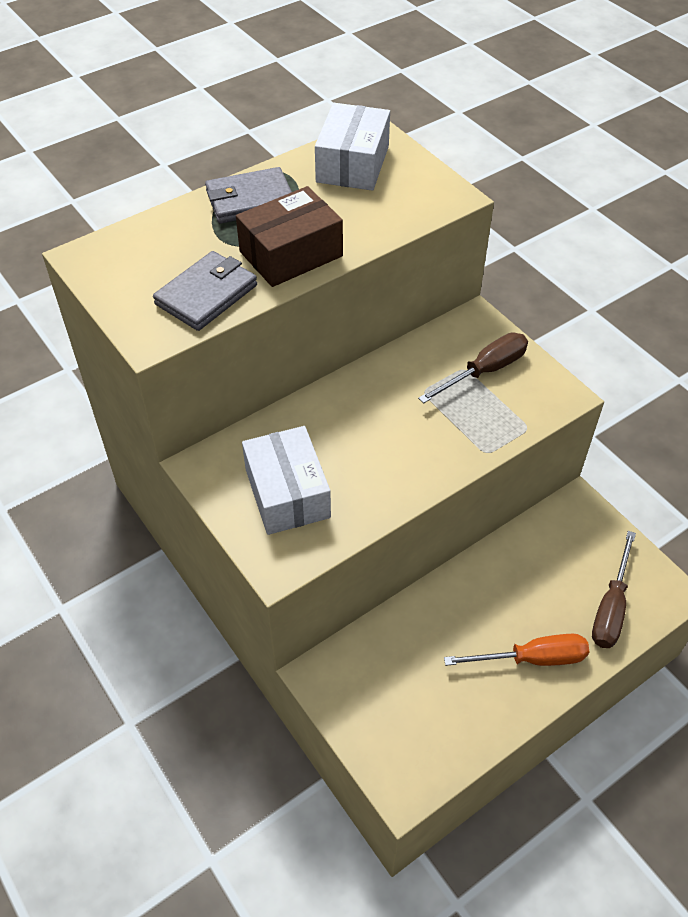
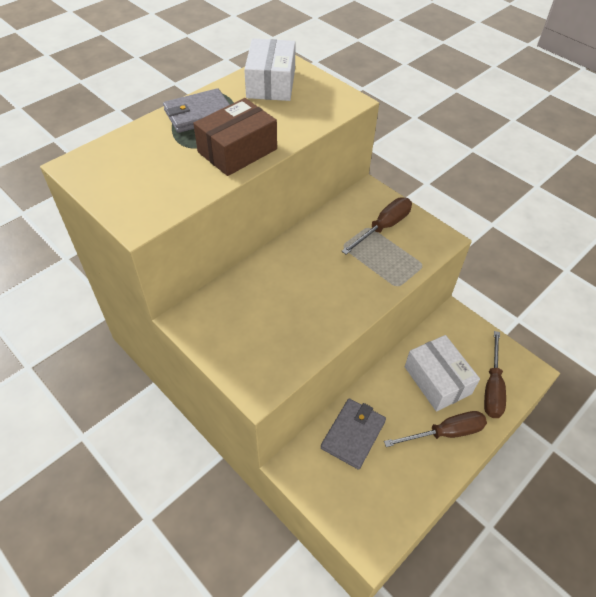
camera: 10 degrees left, 0 degrees up
(206, 294) = (177, 186): grey wallet -> grey wallet (353, 434)
(287, 493) = (255, 333): white box -> white box (437, 380)
(532, 659) = (445, 433): orange screwdriver -> brown screwdriver

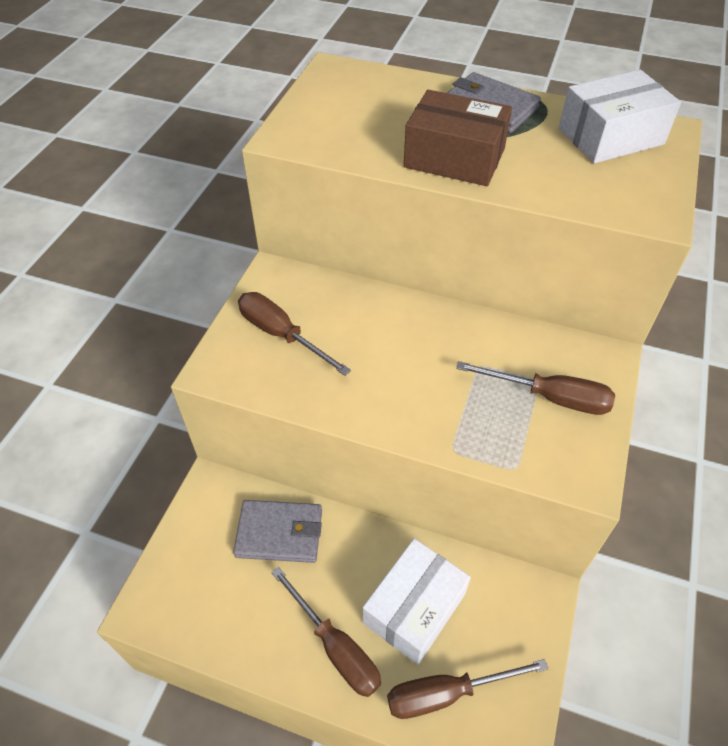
camera: 65 degrees right, 0 degrees up
(251, 336) = (281, 334): none -> brown screwdriver

